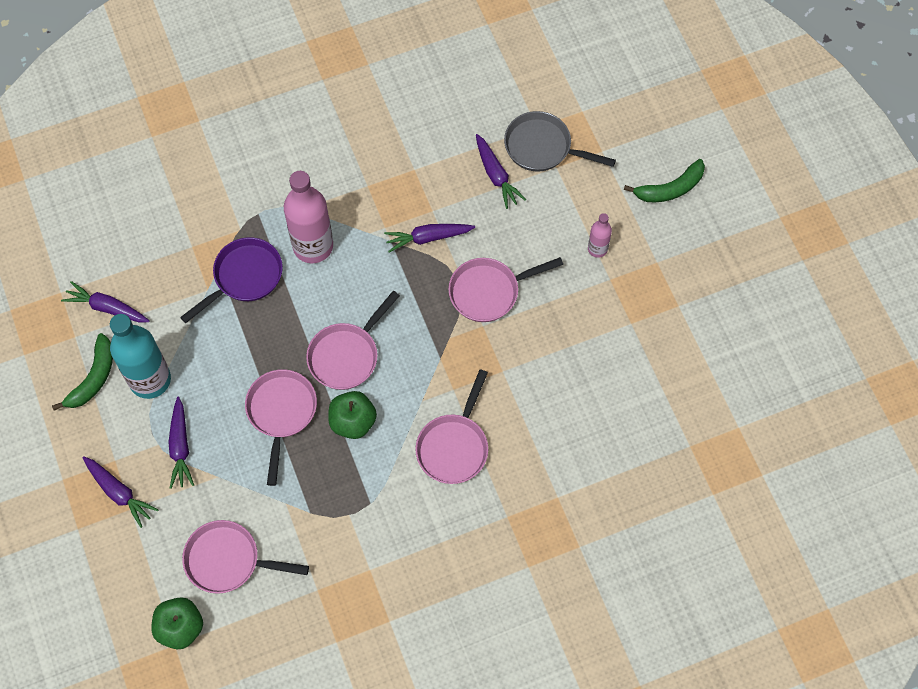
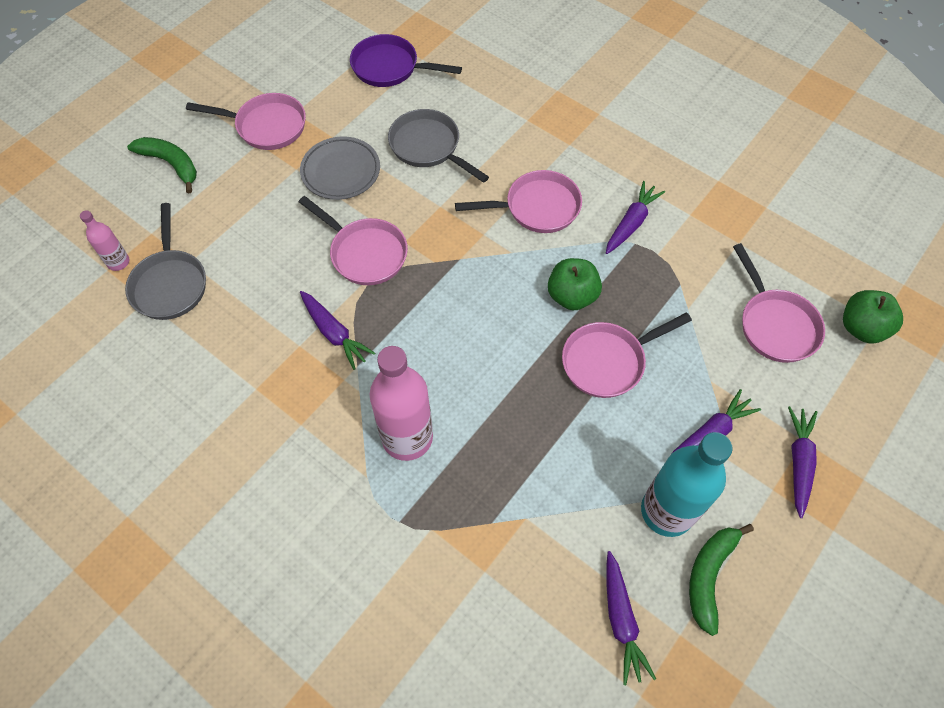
camera: 120 degrees left, 5 degrees down
(93, 378) = (709, 576): green banana -> green banana turned 60 degrees counterclockwise
(244, 277) = (486, 487): purple pan -> purple pan (390, 67)
(346, 355) = (509, 337): pink pan -> pink pan (266, 126)
(496, 175) = (225, 308): purple carrot -> purple carrot (631, 223)
(573, 395) = (428, 147): none -> grey pan
(586, 312) = (341, 171): none -> grey plate
(597, 249) = (268, 190): pink bottle -> pink bottle (118, 262)

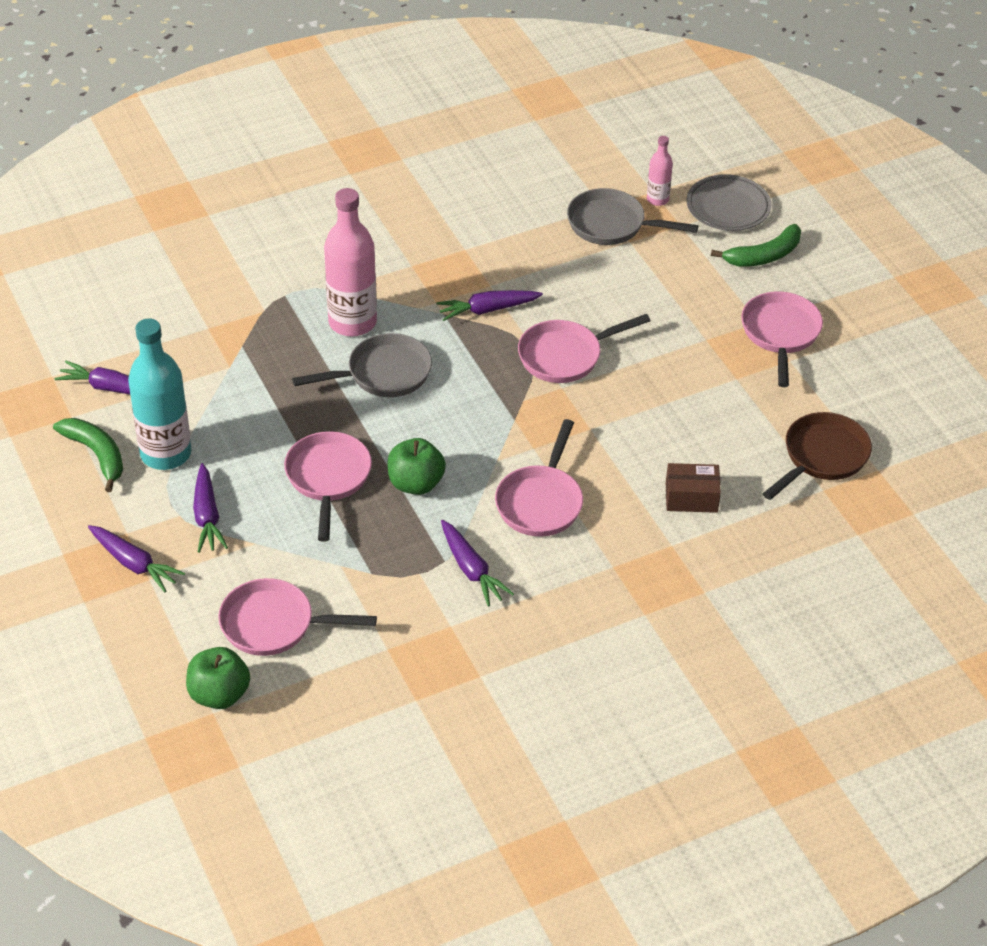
camera: 115 degrees right, 15 degrees down
(266, 126) = (780, 334): pink pan -> pink pan turned 150 degrees clockwise
(341, 171) = (682, 370): grey plate -> grey plate (728, 207)
(390, 67) = (822, 457): purple pan -> brown pan
(428, 147) = (678, 447): grey pan -> grey pan (383, 374)
(475, 123) = (691, 498): none -> brown box

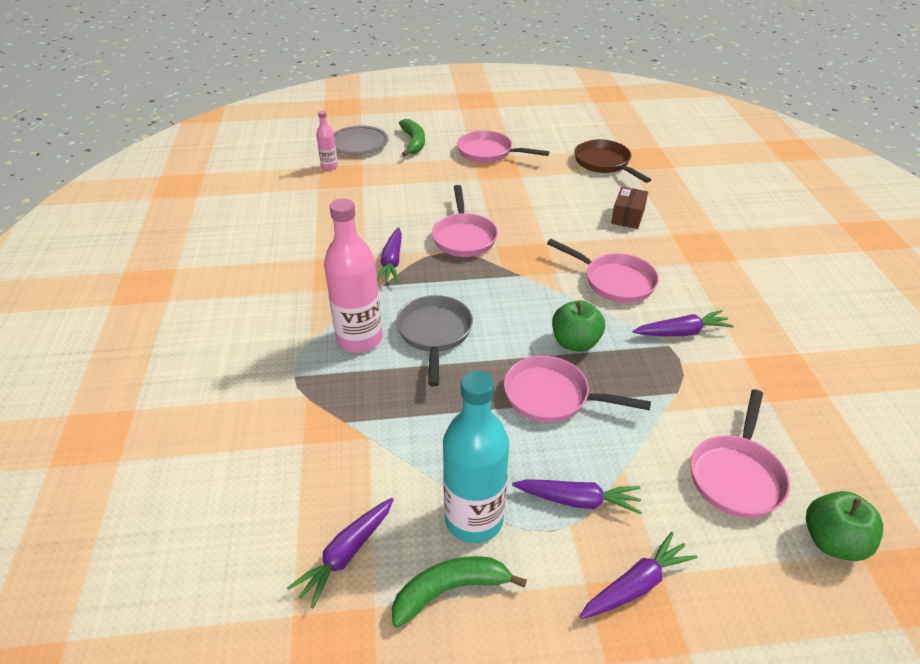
camera: 70 degrees left, 5 degrees down
(611, 224) = (340, 189): grey pan -> none

